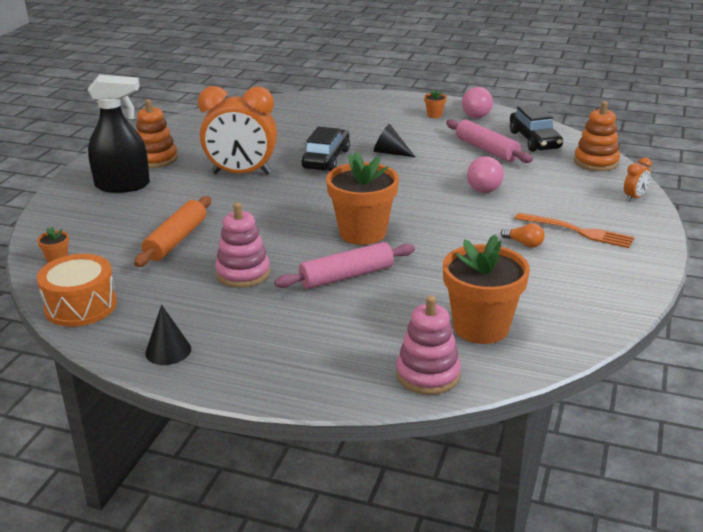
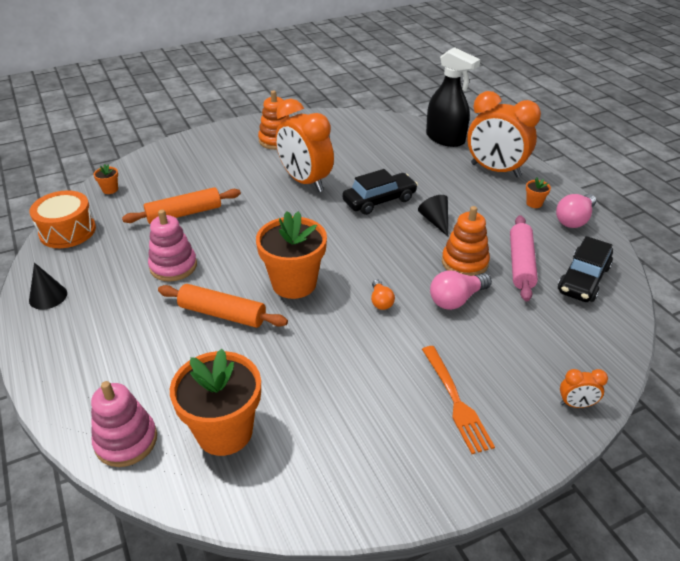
camera: 45 degrees right, 10 degrees up
(123, 185) = (226, 152): black spray bottle -> black spray bottle (445, 139)
(346, 276) = (222, 314): pink rolling pin -> orange rolling pin
(374, 107) = (495, 170): none -> orange clock
(524, 243) = (389, 379): orange light bulb -> orange light bulb (381, 301)
(596, 162) = (605, 339): orange stacking toy -> orange stacking toy (464, 262)

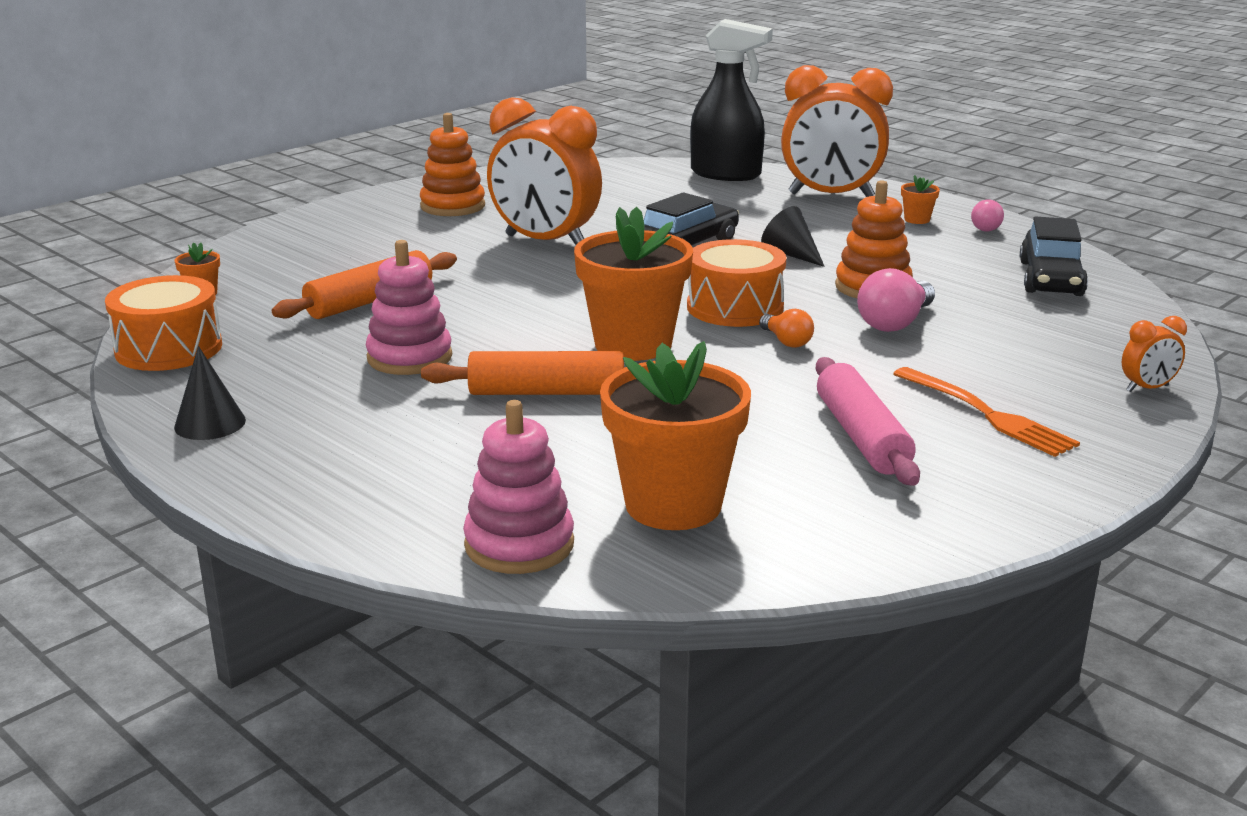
camera: 20 degrees left, 15 degrees down
(371, 263) = (735, 307): none -> orange drum
(521, 264) = (953, 277): pink rolling pin -> pink rolling pin (862, 436)
(574, 219) = (986, 227): pink light bulb -> pink light bulb, size x0.60

